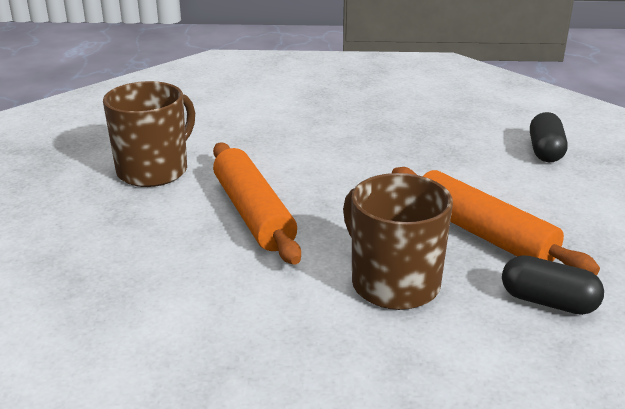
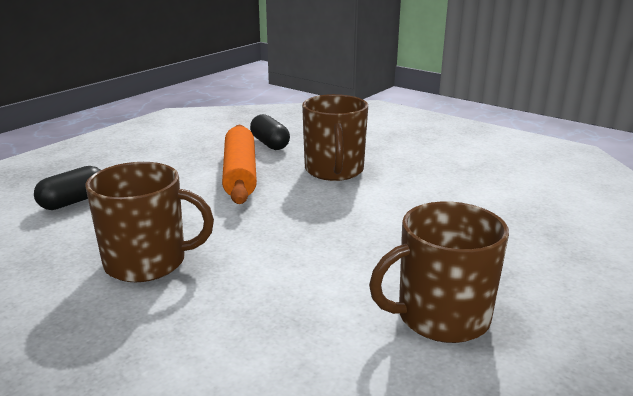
camera: 145 degrees left, 5 degrees down
(253, 213) = (376, 235): orange rolling pin -> none
(392, 136) = (147, 262): none -> brown mug

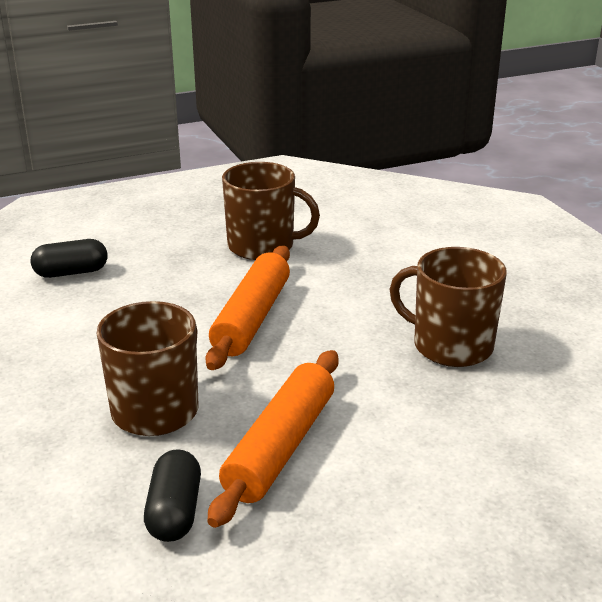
camera: 150 degrees left, 5 degrees up
(73, 202) = (525, 464): black capsule -> black capsule (71, 272)
(346, 235) = (251, 318): none -> orange rolling pin

